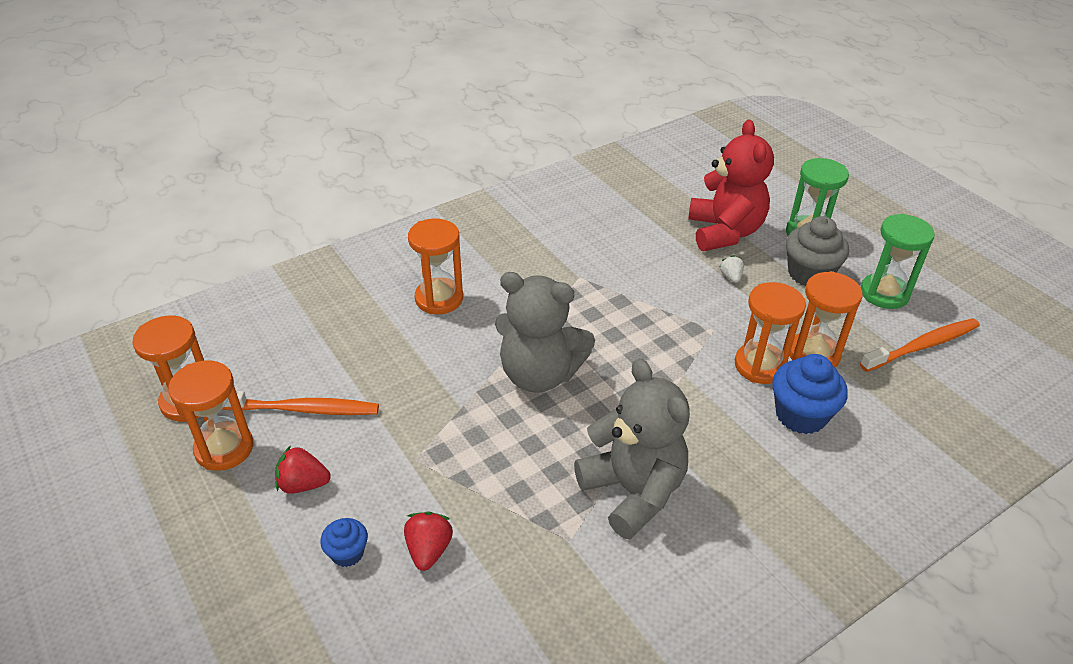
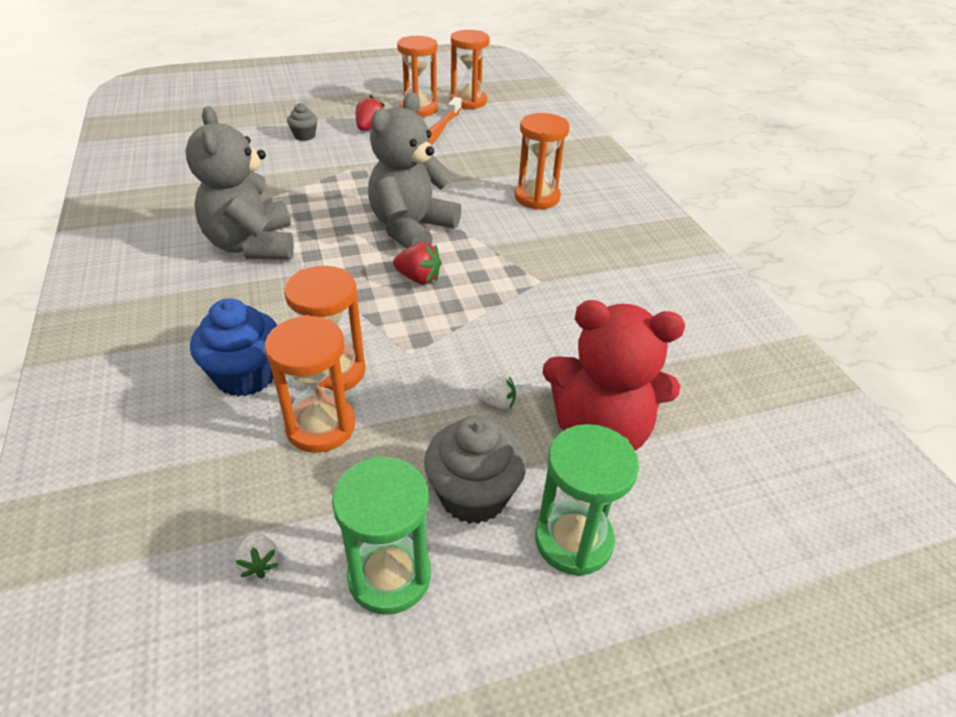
camera: 105 degrees right, 0 degrees up
(347, 553) = (304, 136): blue cupcake -> grey cupcake
(429, 550) = (281, 159): red strawberry -> red strawberry (418, 278)
(633, 491) = (252, 245): grey teddy bear -> grey teddy bear turned 90 degrees clockwise
(922, 346) = (260, 563): orange toothbrush -> white strawberry

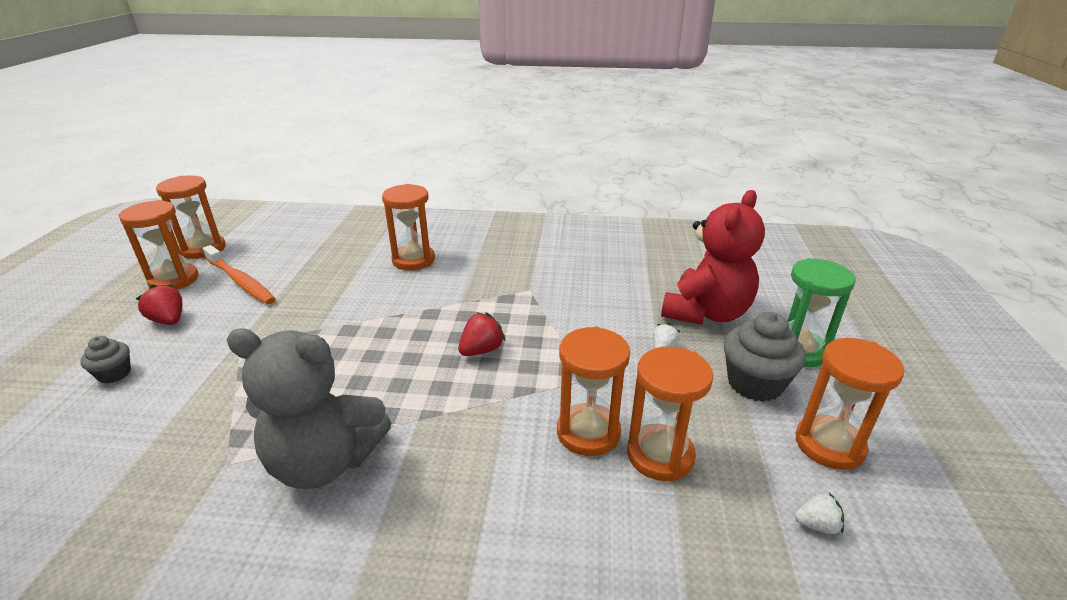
camera: 65 degrees left, 10 degrees down
(246, 375) = (566, 501): blue cupcake -> none
(389, 576) = (829, 445): green hourglass -> orange hourglass
(411, 229) = (399, 336): grey teddy bear -> none

